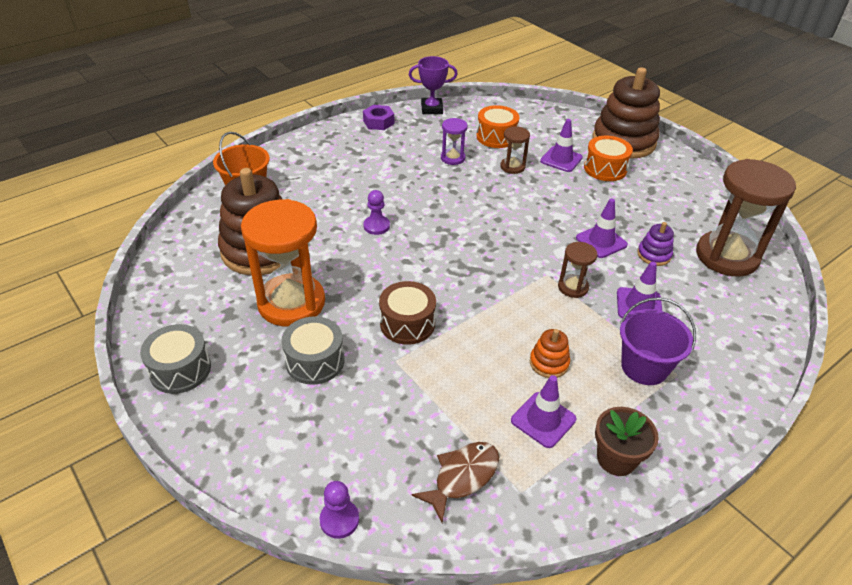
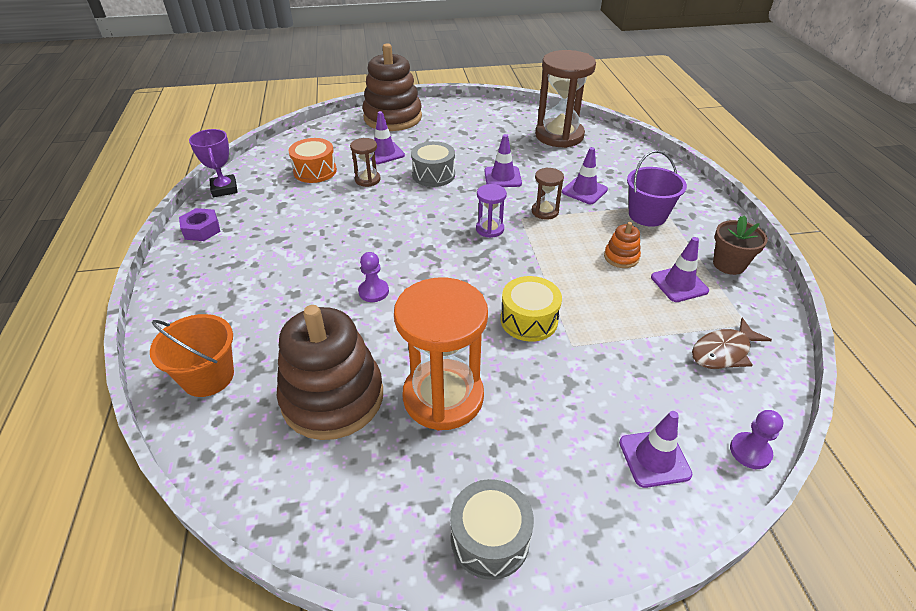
camera: 60 degrees left, 0 degrees up
(296, 448) = (654, 458): none -> purple traffic cone
(315, 361) = (542, 405): grey drum -> grey drum (433, 175)
(407, 323) = (529, 320): brown drum -> yellow drum
(432, 109) = (224, 189): purple trophy -> purple trophy turned 45 degrees counterclockwise
(452, 158) = (318, 206): purple hourglass -> purple hourglass (490, 229)
(462, 477) = (723, 352): brown fish -> brown fish turned 105 degrees counterclockwise
(605, 168) = (417, 139): orange drum -> none
(654, 255) = (536, 162): purple stacking toy -> none

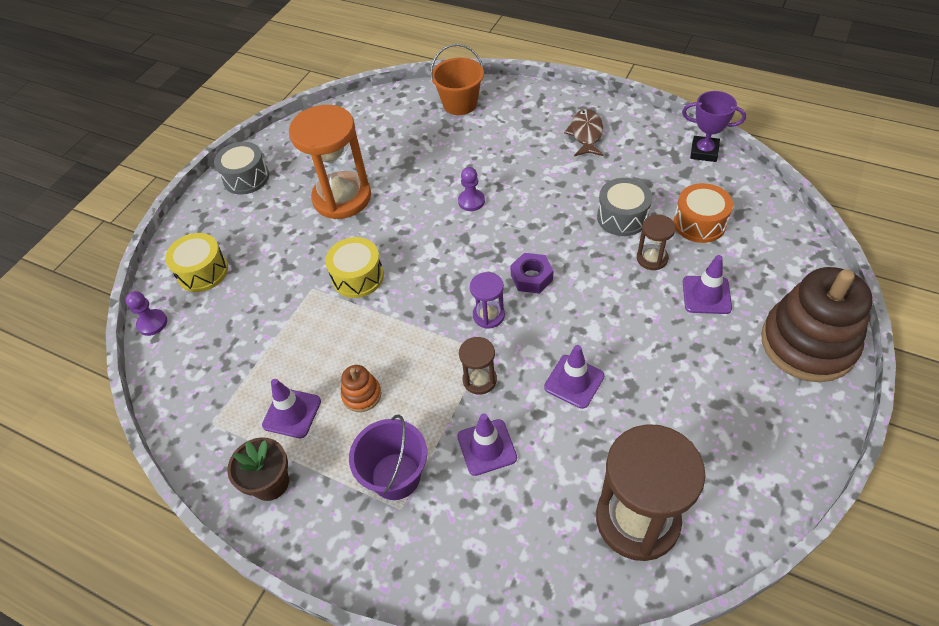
camera: 130 degrees right, 10 degrees up
(201, 230) = (639, 127): purple nut -> purple nut (531, 277)
(333, 397) = (391, 150): brown stacking toy -> none
(433, 175) = (624, 318): grey drum -> grey drum (622, 217)
(654, 458) = (203, 272): purple traffic cone -> yellow drum
(723, 352) = (212, 379): brown fish -> brown fish (586, 134)

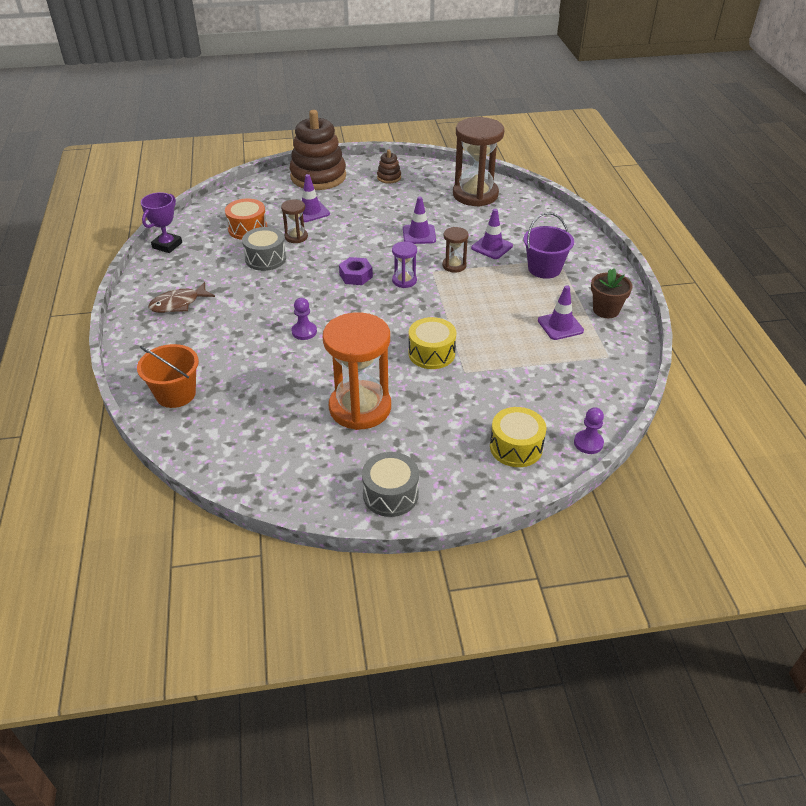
camera: 130 degrees left, 10 degrees down
(362, 395) = (515, 304): orange stacking toy -> none
(704, 152) = (167, 245): purple trophy -> purple trophy turned 45 degrees clockwise
(760, 430) = (389, 177): none -> brown stacking toy

